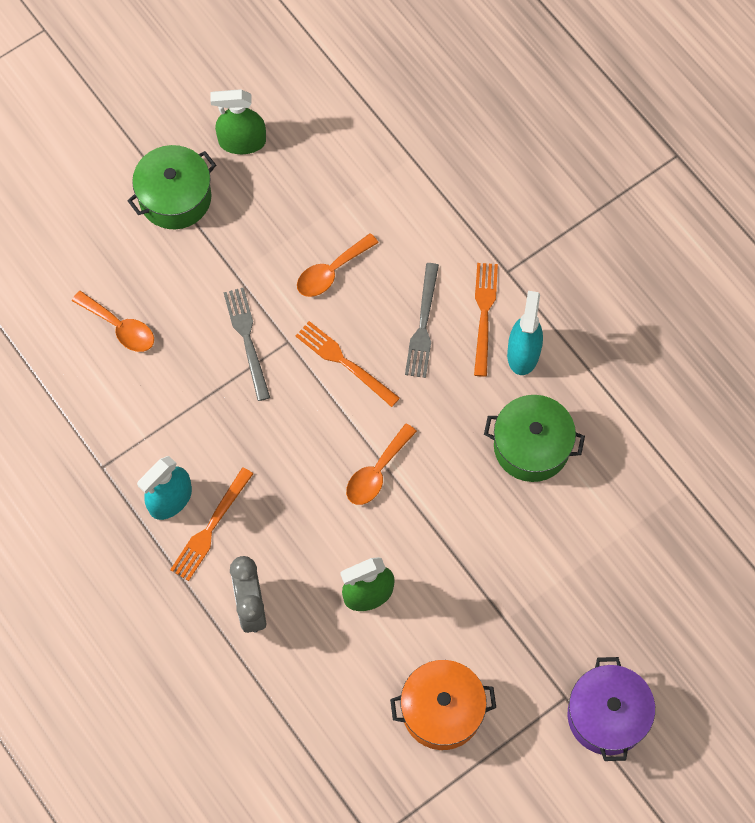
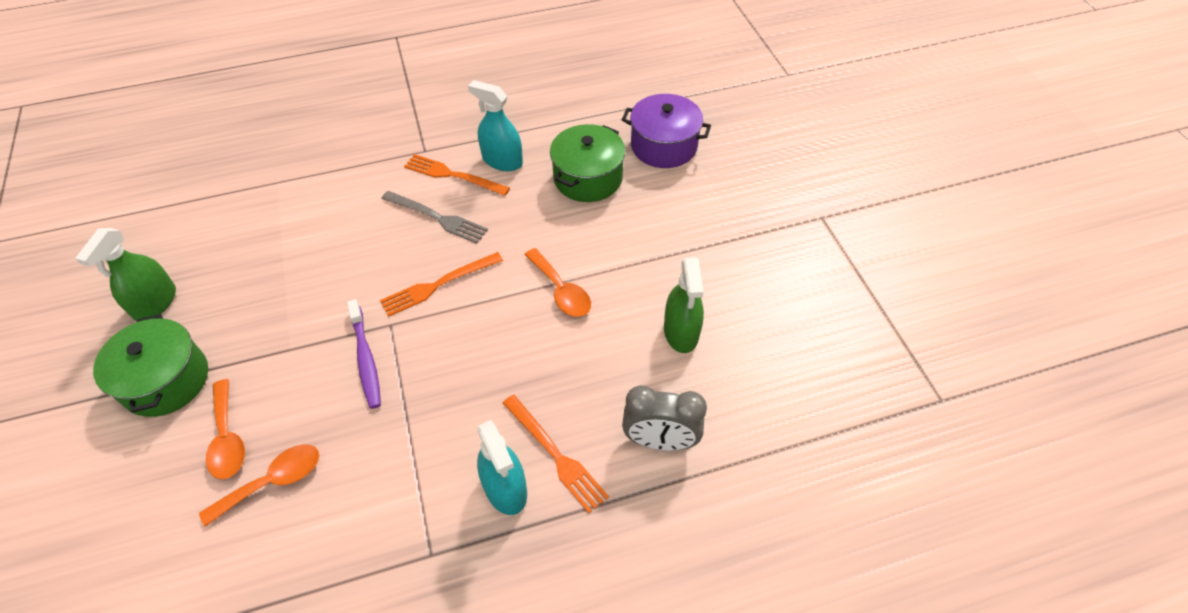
camera: 70 degrees left, 15 degrees down
(247, 339) = (366, 359): grey fork -> purple toothbrush
(331, 272) = (342, 269): orange spoon -> orange spoon (227, 438)
(442, 710) = (815, 306): orange pot -> none
(607, 715) = (843, 196): purple pot -> purple pot (664, 146)

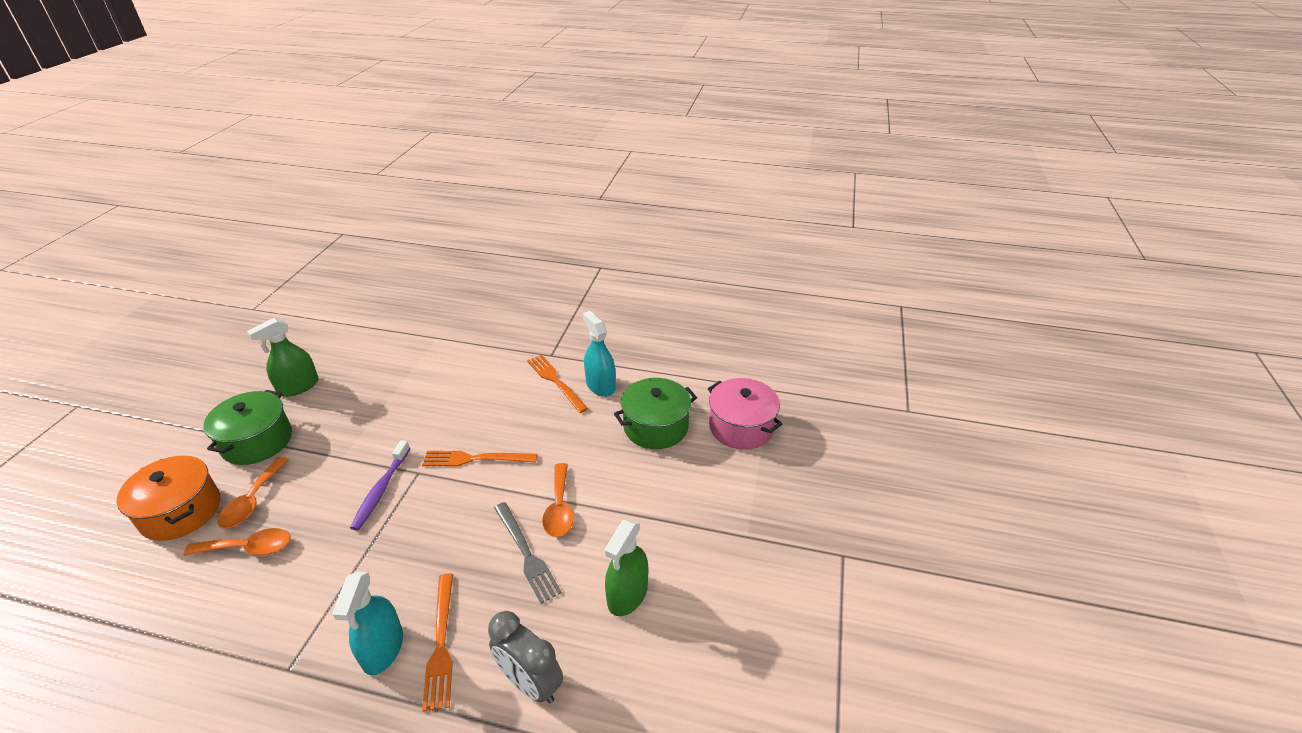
camera: 30 degrees right, 15 degrees down
(149, 491) = (181, 511): none -> orange pot
(437, 218) = (517, 408): grey fork -> grey fork (526, 554)
(664, 146) = (741, 427): purple pot -> pink pot

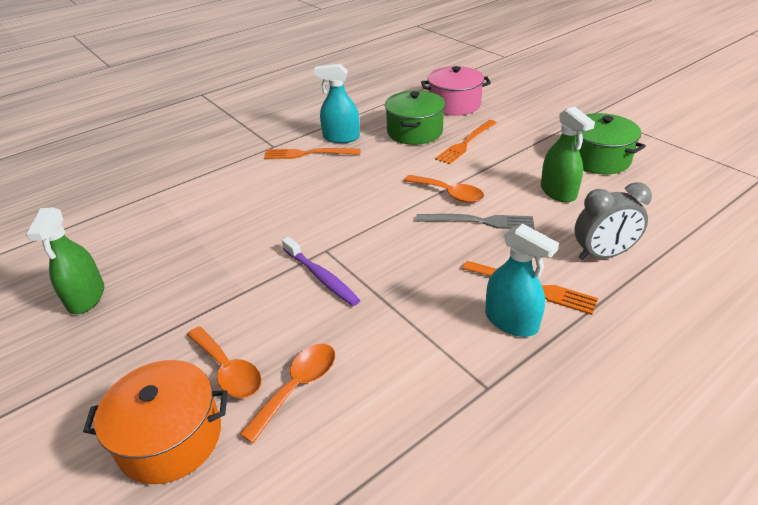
camera: 50 degrees left, 0 degrees up
(257, 441) = (133, 348): green pot -> green pot (598, 159)
(475, 459) = (347, 216): orange fork -> orange fork (466, 143)

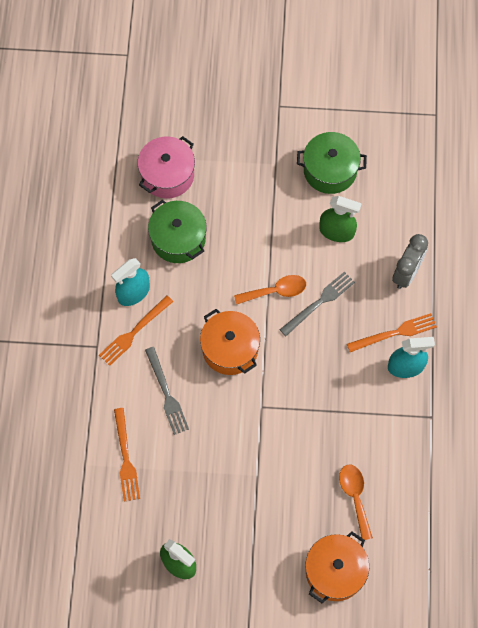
camera: 50 degrees left, 30 degrees up
(228, 370) = (314, 521): orange spoon -> none
(271, 194) = (166, 394): none -> grey fork
(321, 277) = (284, 427): purple toothbrush -> none
(359, 201) = (230, 349): none -> orange pot
(466, 143) = (229, 223): orange fork -> orange fork (125, 458)

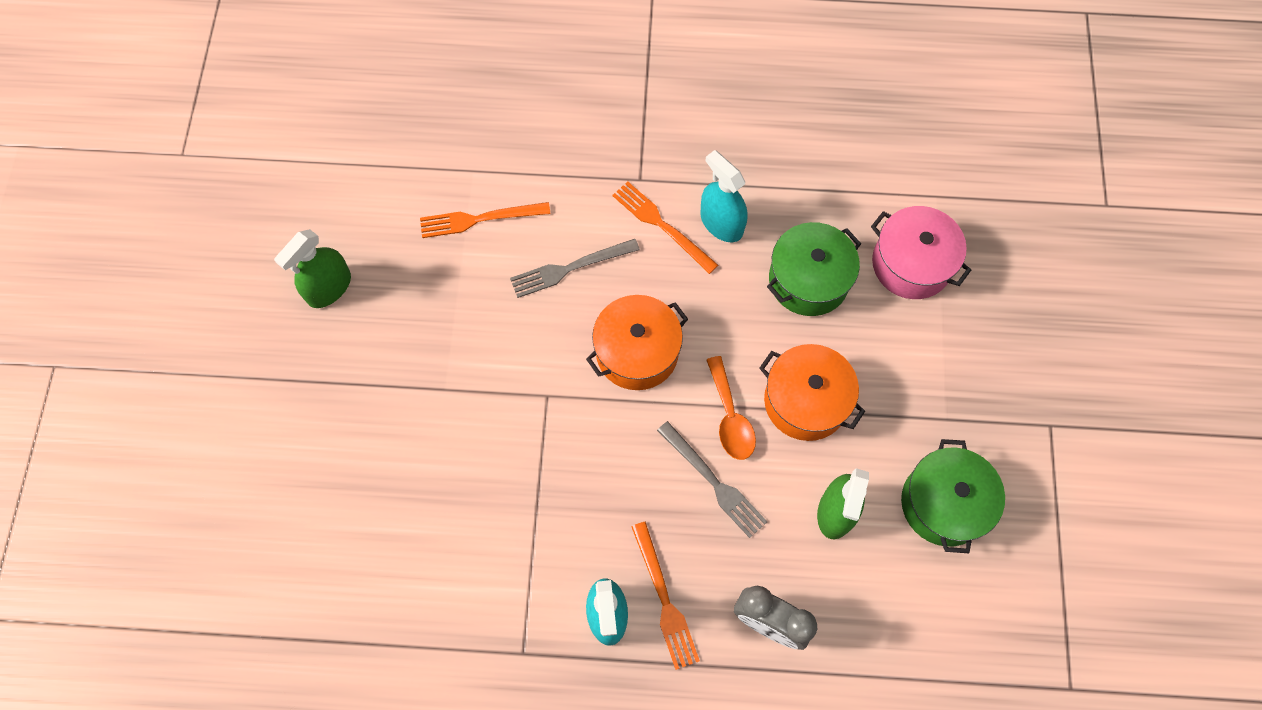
camera: 90 degrees right, 0 degrees up
(335, 571) = (295, 496): orange pot -> orange pot (805, 401)
(355, 497) = (403, 528): orange spoon -> none

